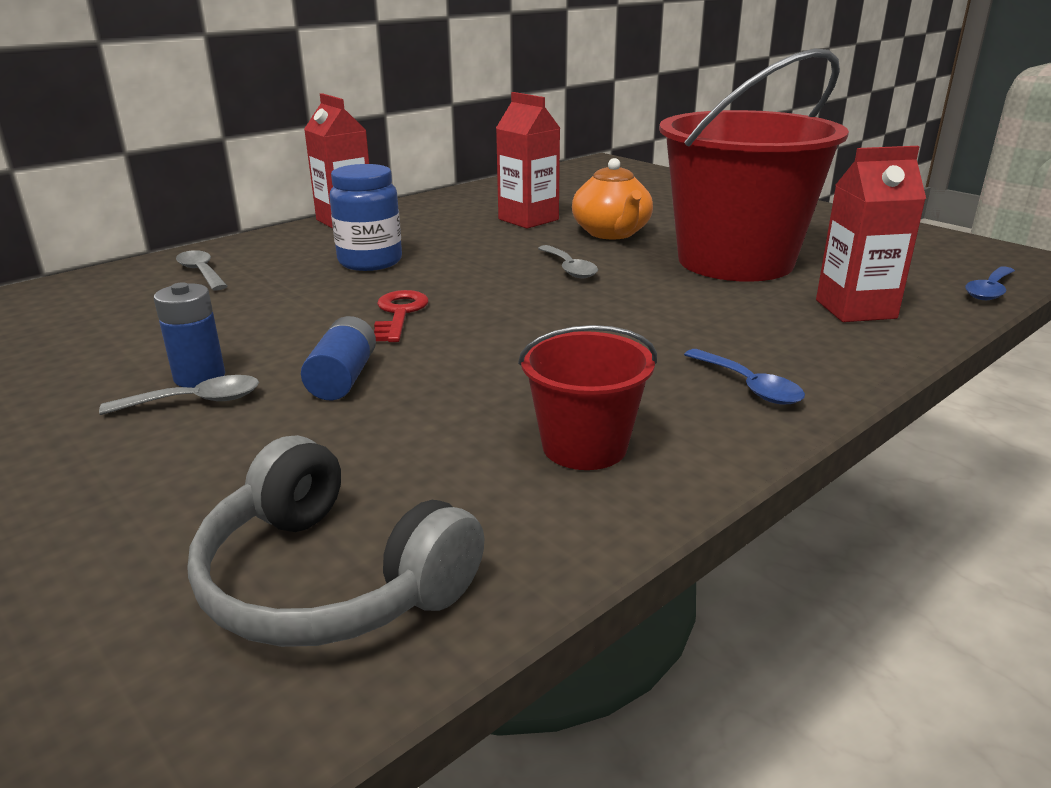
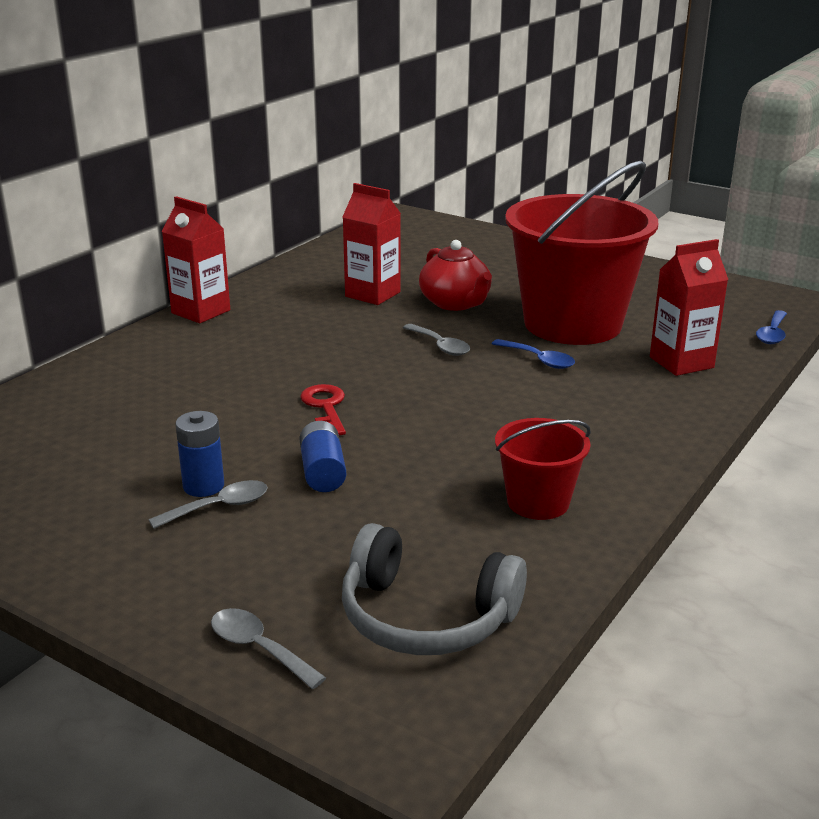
camera: 15 degrees left, 0 degrees up
(201, 272) = (110, 384): grey spoon -> grey spoon (259, 648)
(370, 262) = (260, 356): blue jar -> none
(612, 233) = (455, 303): orange teapot -> red teapot
(748, 386) = (629, 439): blue spoon -> blue spoon (538, 360)

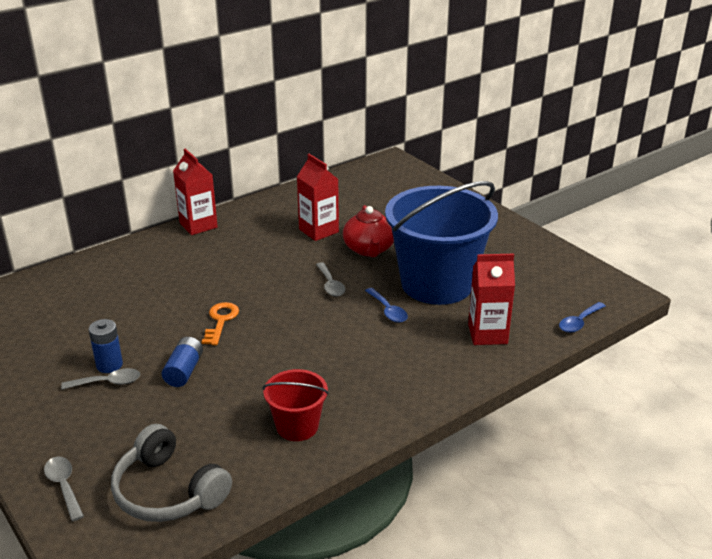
camera: 20 degrees right, 5 degrees up
(325, 407) = (220, 321): red key -> orange key
(572, 324) = (437, 284): red bucket -> blue bucket

